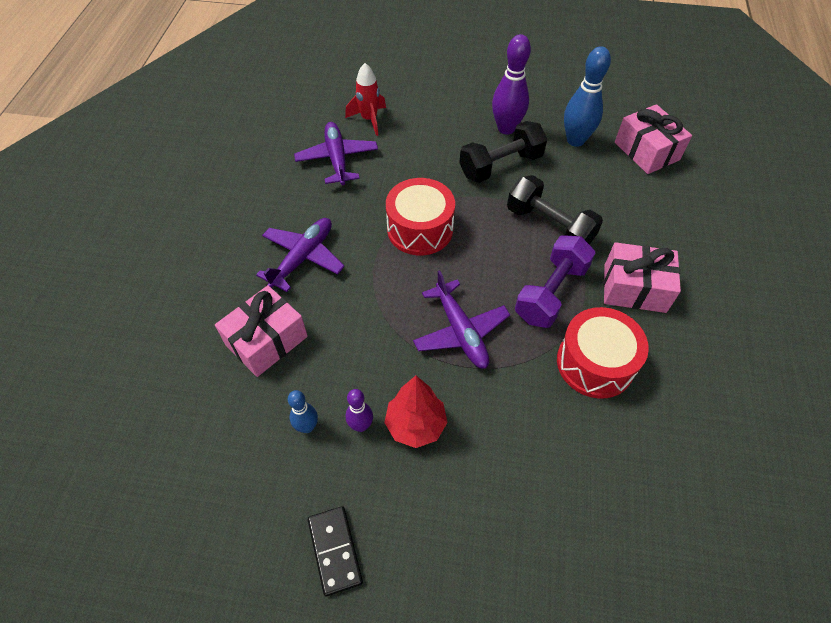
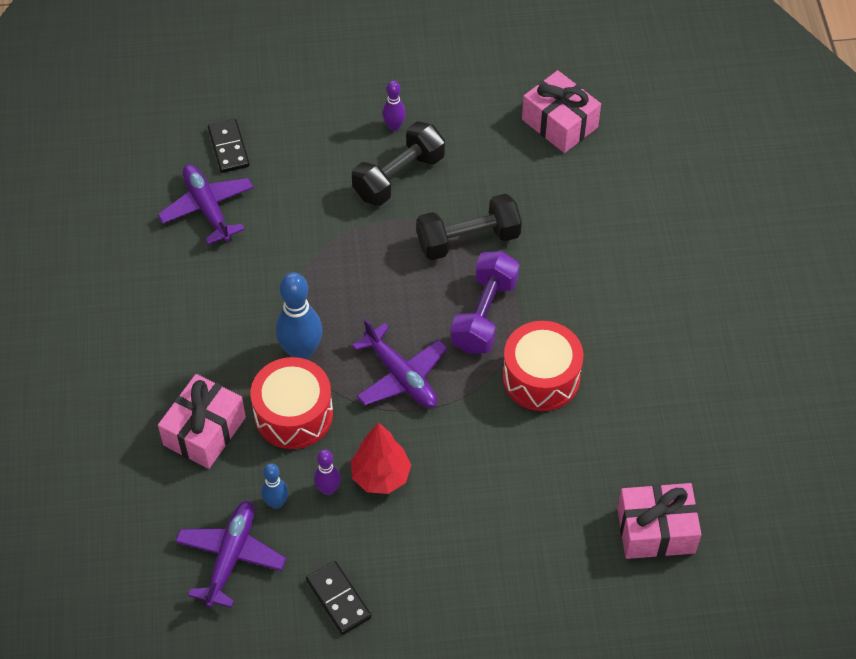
camera: 15 degrees left, 0 degrees up
(303, 257) = (210, 335): purple plane -> purple plane (231, 556)
(369, 119) = (228, 148): red rocket -> black domino
(420, 229) = (328, 274): red drum -> red drum (293, 414)
(506, 128) = (394, 126): purple bowling pin -> purple bowling pin, size x0.55
(549, 226) = (468, 240): black dumbbell -> black dumbbell turned 45 degrees counterclockwise
(575, 140) = (477, 126): blue bowling pin -> blue bowling pin (301, 352)
(634, 288) = (568, 290): pink gift -> pink gift (656, 530)

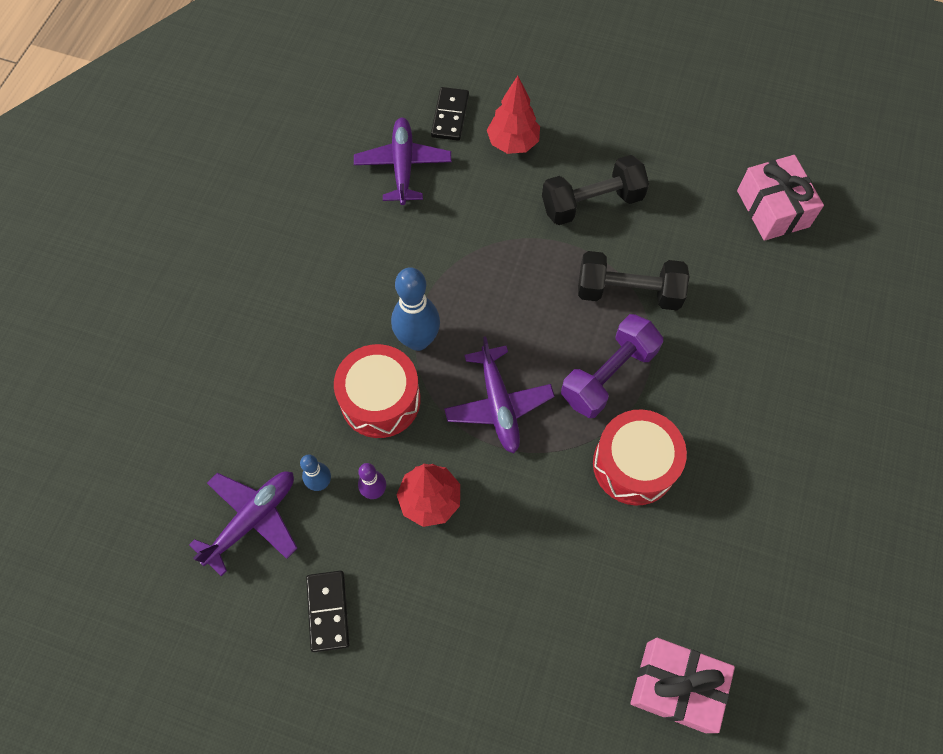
camera: 25 degrees right, 10 degrees up
(204, 431) = (292, 381): pink gift -> none
(300, 151) = (513, 143): none -> red tree
(394, 126) = (611, 152): purple bowling pin -> none

